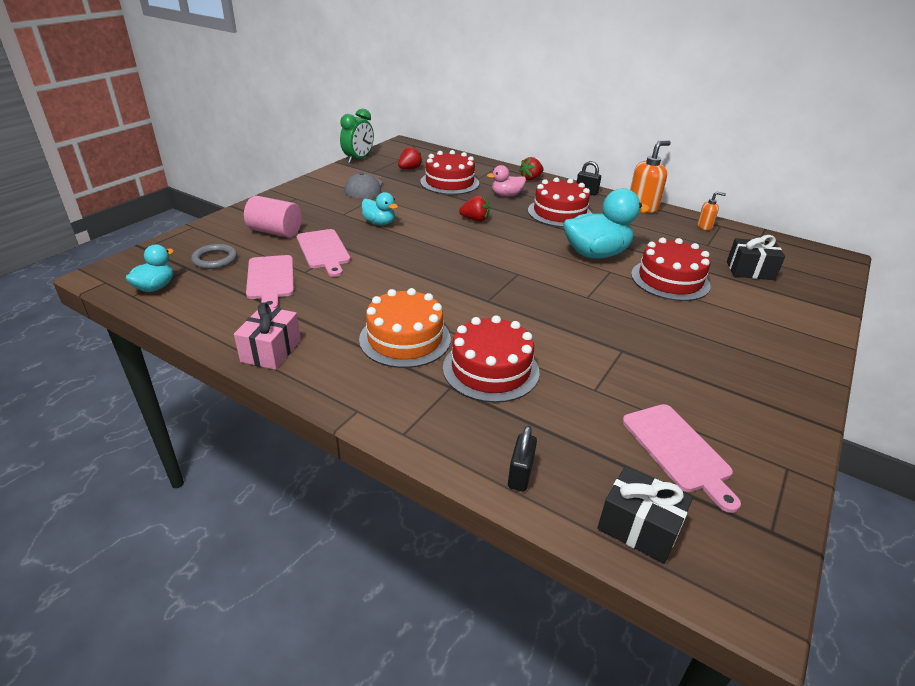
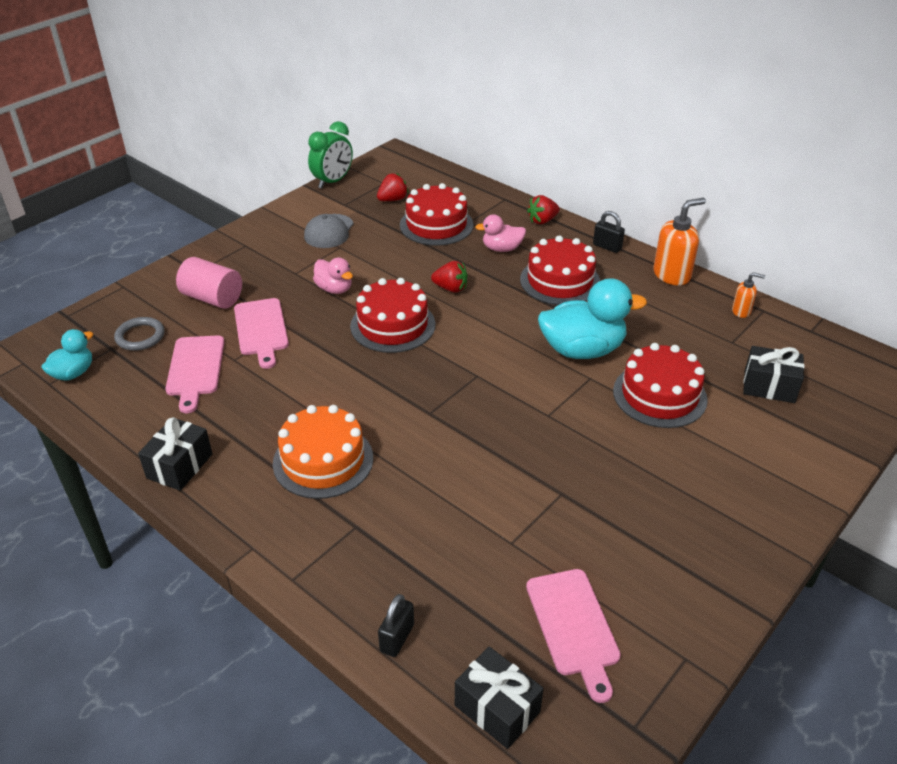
camera: 10 degrees right, 5 degrees up
(271, 350) = (179, 466): pink gift -> black gift
(379, 223) = (334, 289): turquoise duck -> pink duck
(490, 369) = (405, 508): red cake -> red cake (393, 325)

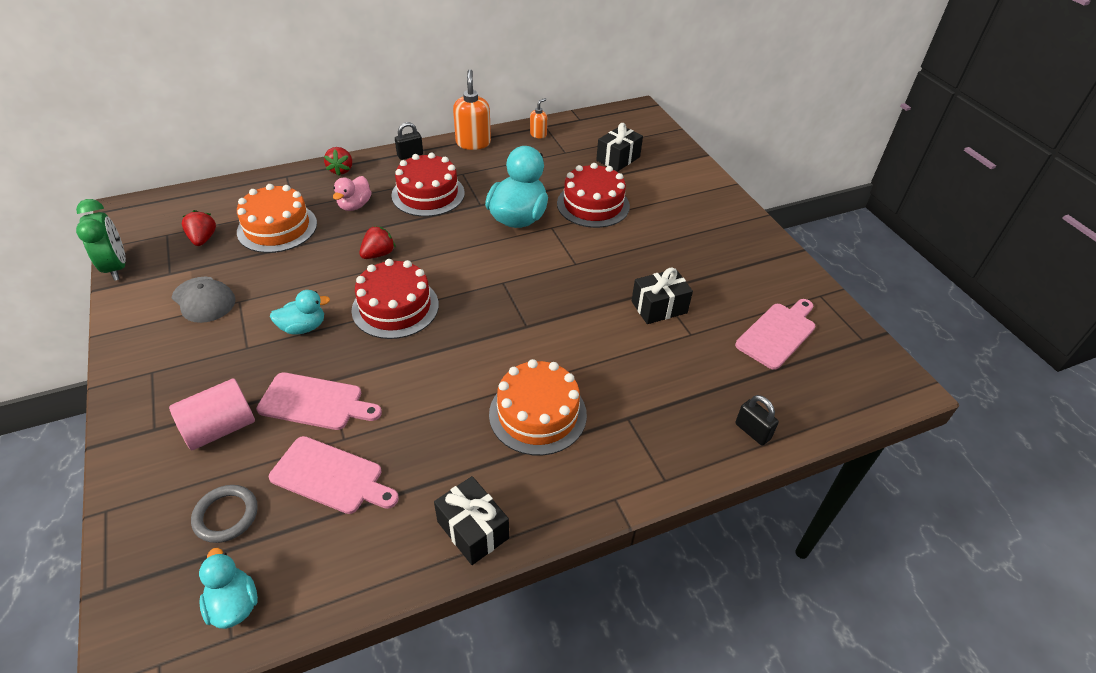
camera: 65 degrees left, 5 degrees up
(334, 289) = (303, 327): pink duck -> turquoise duck
(436, 225) = (277, 228): red cake -> orange cake
(497, 708) = (831, 398): black gift -> black gift (659, 307)
(573, 626) = (777, 333): pink cutting board -> pink cutting board turned 60 degrees counterclockwise

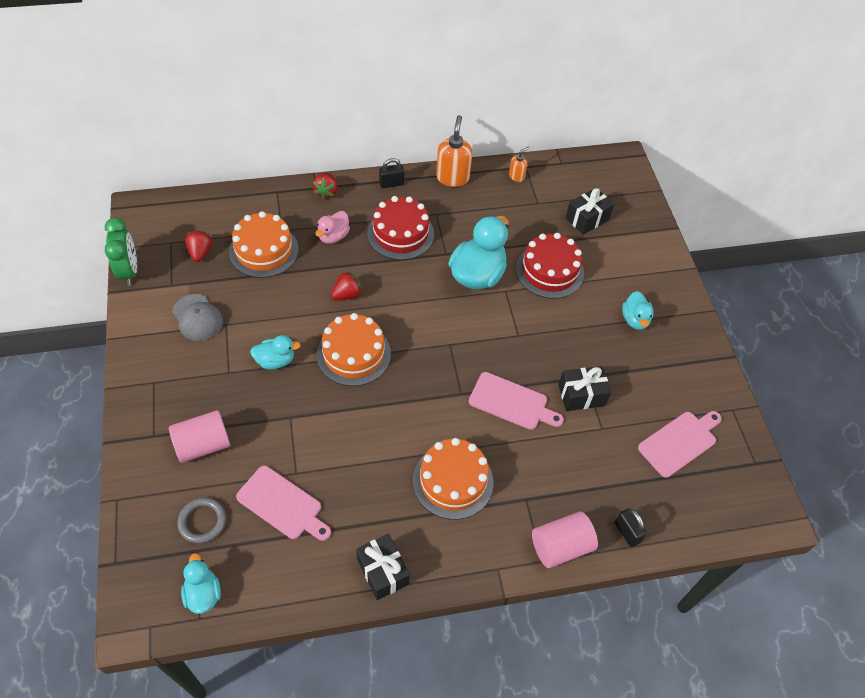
camera: 10 degrees right, 10 degrees up
(315, 402) = (277, 435): pink cutting board -> pink cutting board (511, 402)
(395, 307) = (353, 354): red cake -> orange cake
(682, 460) = (560, 546): none -> pink cylinder
(693, 233) = (635, 319): none -> turquoise duck

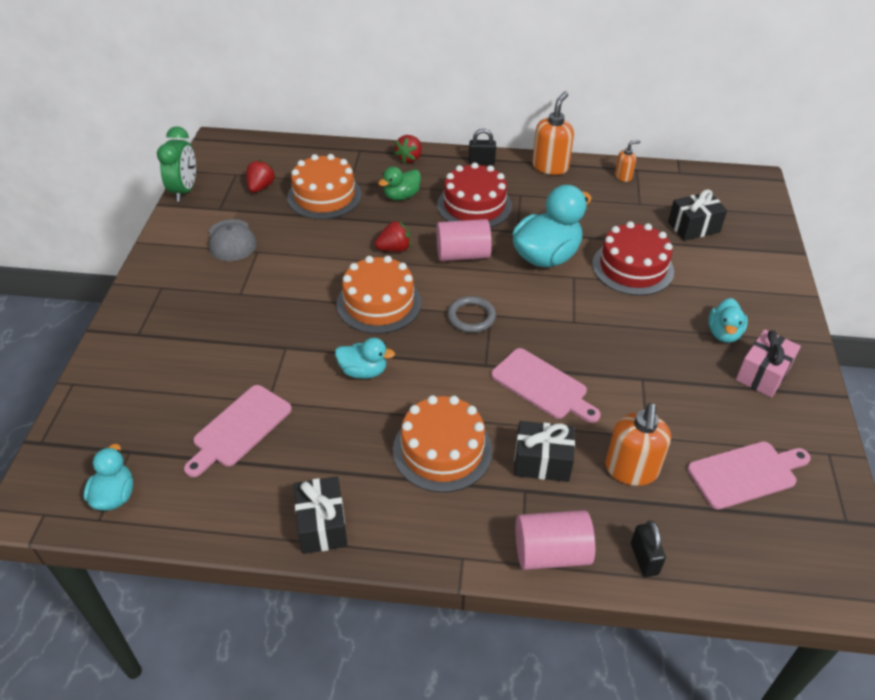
camera: 20 degrees right, 10 degrees down
(202, 521) = (148, 425): grey ring -> grey ring (471, 317)
(203, 445) = (183, 353): pink cylinder -> pink cylinder (463, 255)
(275, 361) = (293, 293): turquoise duck -> turquoise duck (363, 371)
(282, 504) = (239, 428): pink cutting board -> pink cutting board turned 75 degrees clockwise
(333, 236) = (401, 196): pink duck -> green duck
(581, 395) = (631, 396): black gift -> black gift (542, 462)
(598, 460) = (631, 470): none -> orange soap dispenser
(672, 350) = (763, 374): none -> pink gift

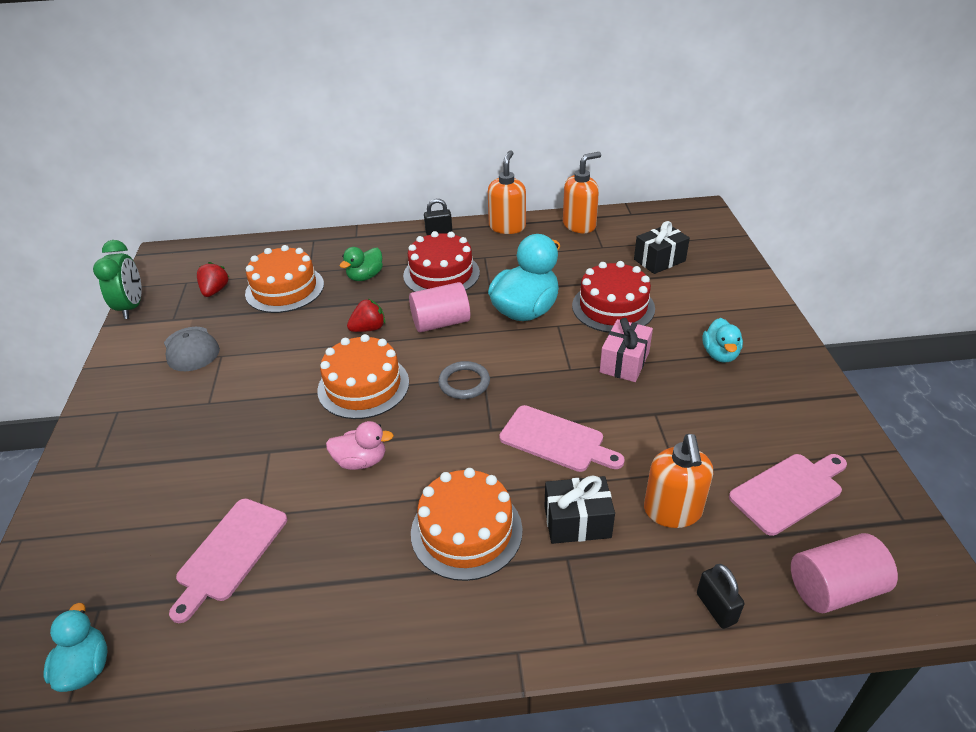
camera: 10 degrees left, 5 degrees down
(322, 525) = (347, 648): black gift -> none
(363, 371) = (361, 461): turquoise duck -> pink duck
(410, 158) = (366, 240): red strawberry -> none
(551, 553) = (615, 623): pink cylinder -> pink cylinder (834, 588)
(623, 176) = (579, 225): orange soap dispenser -> orange soap dispenser, size x1.87
(763, 374) = (770, 387): pink gift -> pink gift (624, 362)

